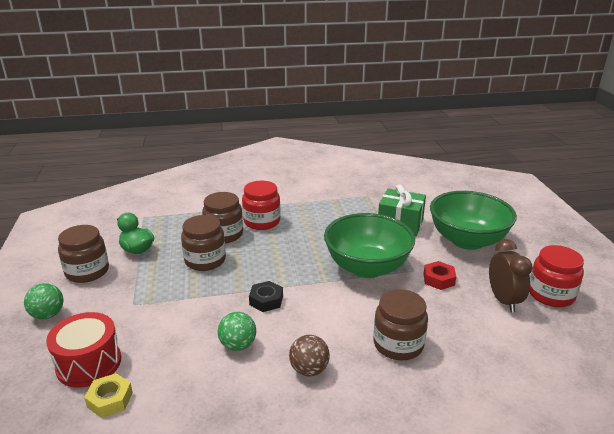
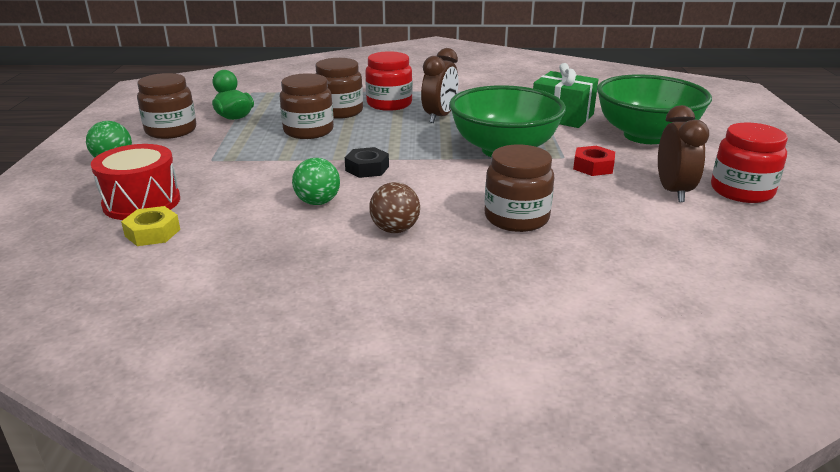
camera: 10 degrees right, 0 degrees up
(306, 233) = (439, 117): none -> brown clock

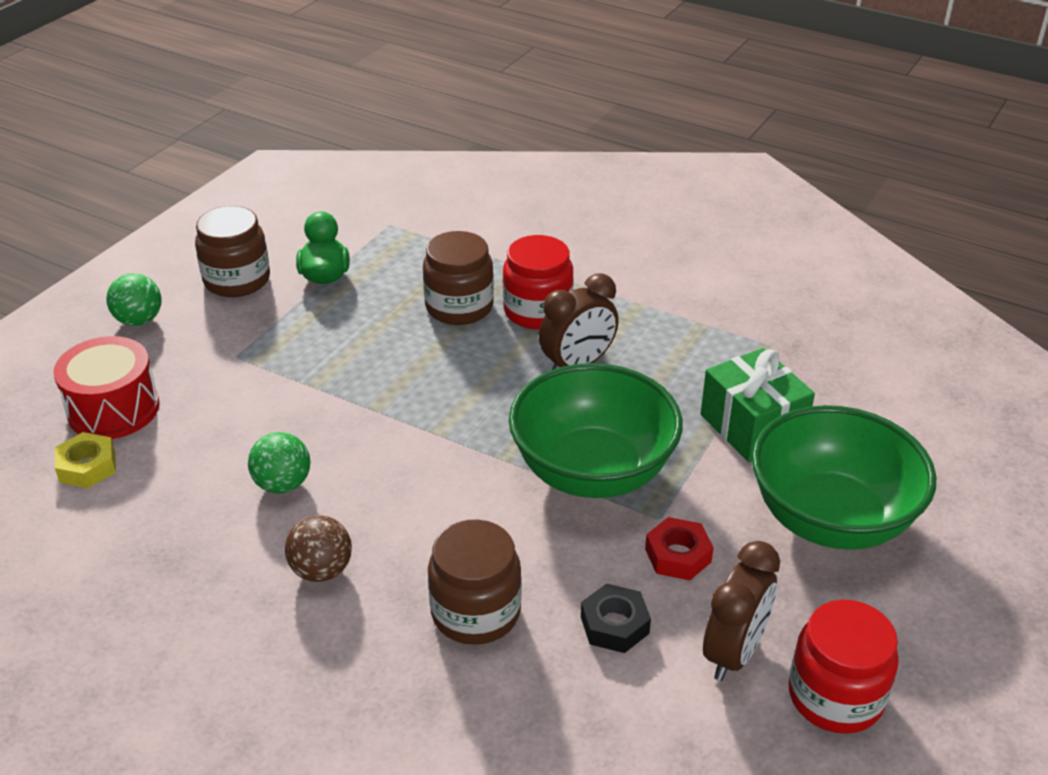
camera: 30 degrees right, 10 degrees up
(308, 131) = (387, 337): brown jar -> none
(367, 168) = (390, 442): black nut -> black nut (614, 625)

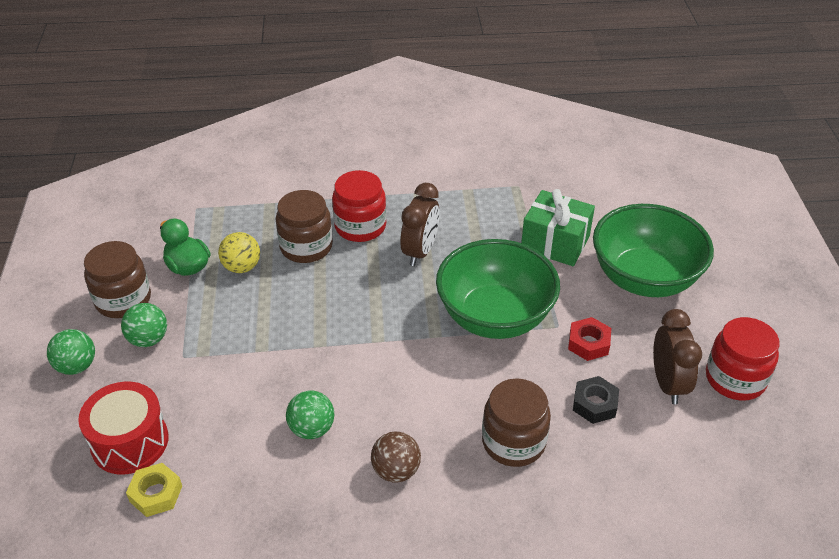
camera: 35 degrees left, 5 degrees up
(222, 326) = (148, 339): none -> green ball
(375, 298) = (242, 267): none -> yellow ball

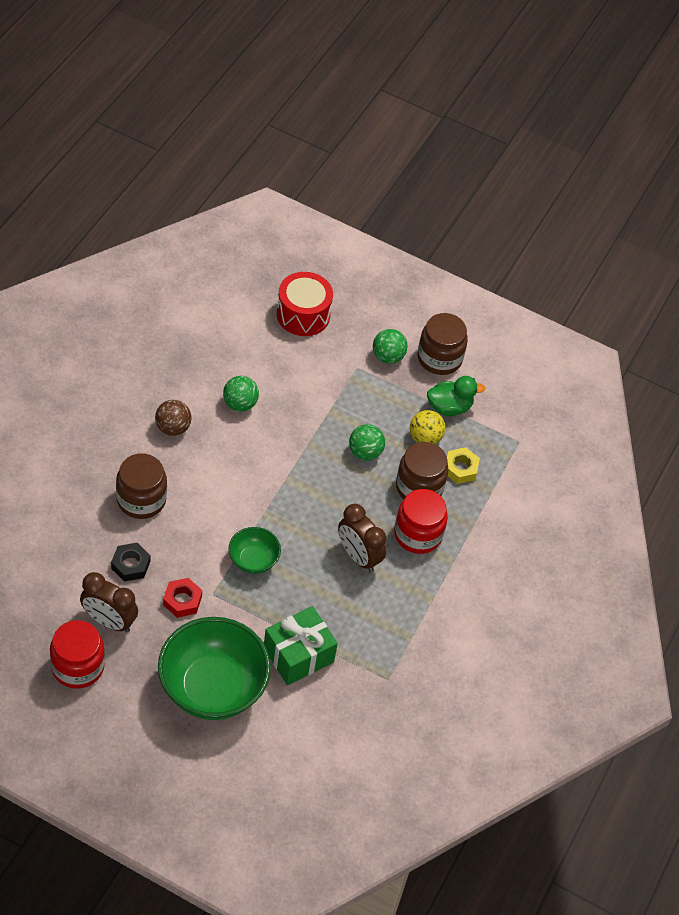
camera: 115 degrees right, 10 degrees up
(76, 366) = (391, 312): green ball -> green ball (365, 452)
(156, 494) = (253, 311): yellow nut -> yellow nut (460, 469)
(494, 317) = (253, 560): green bowl -> green bowl, size x0.49

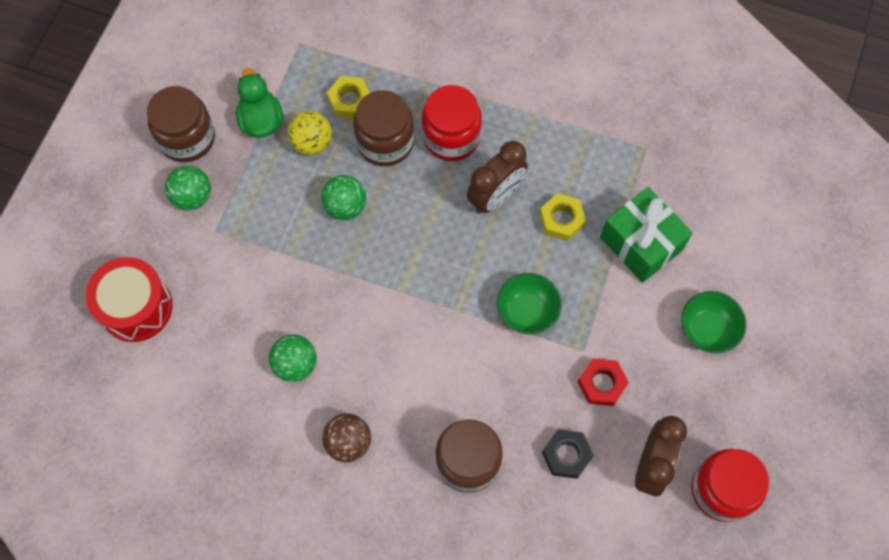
camera: 90 degrees left, 15 degrees up
(212, 688) = (707, 330): green bowl -> green bowl, size x0.49
(330, 600) = (561, 220): none -> yellow nut

